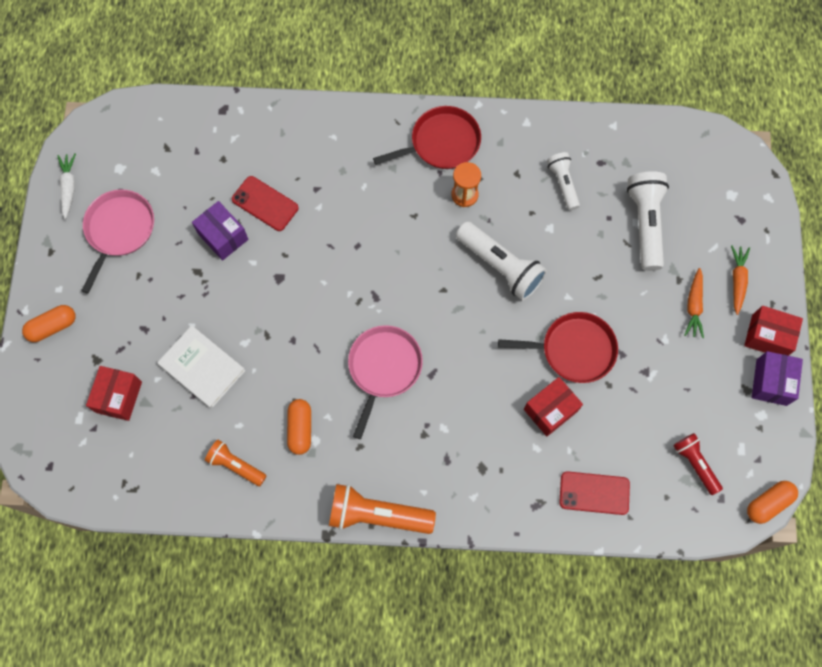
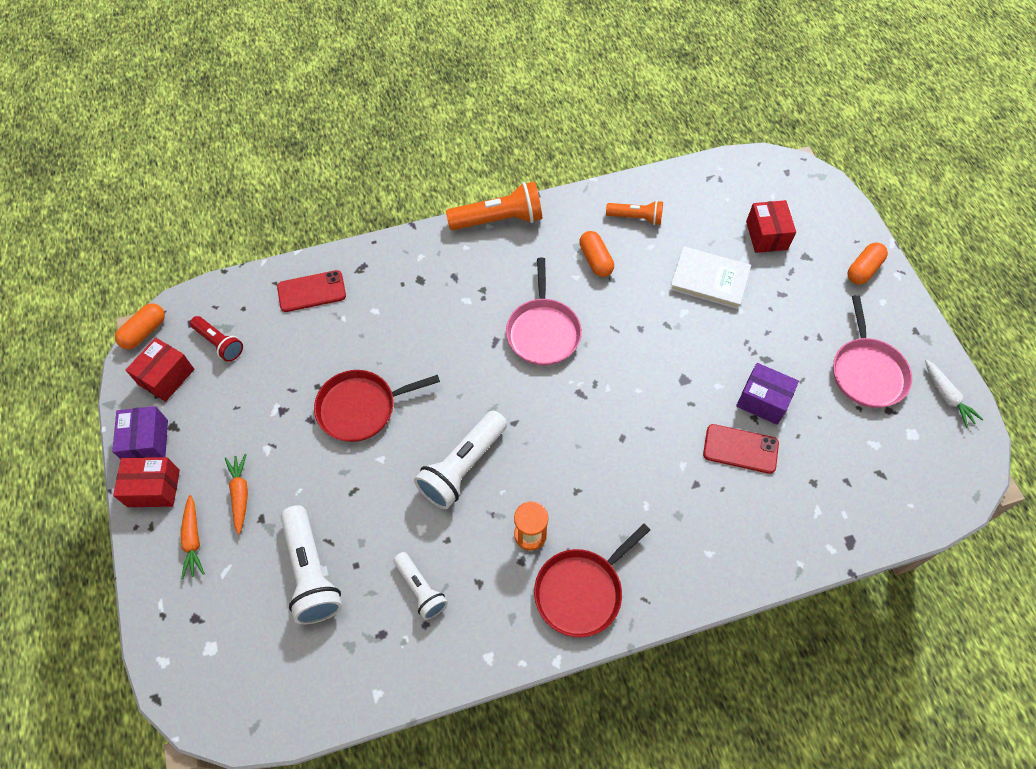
camera: 160 degrees right, 10 degrees down
(500, 266) = (462, 467): white flashlight -> white flashlight turned 75 degrees counterclockwise
(550, 410) = (370, 346): red box -> red box (166, 377)

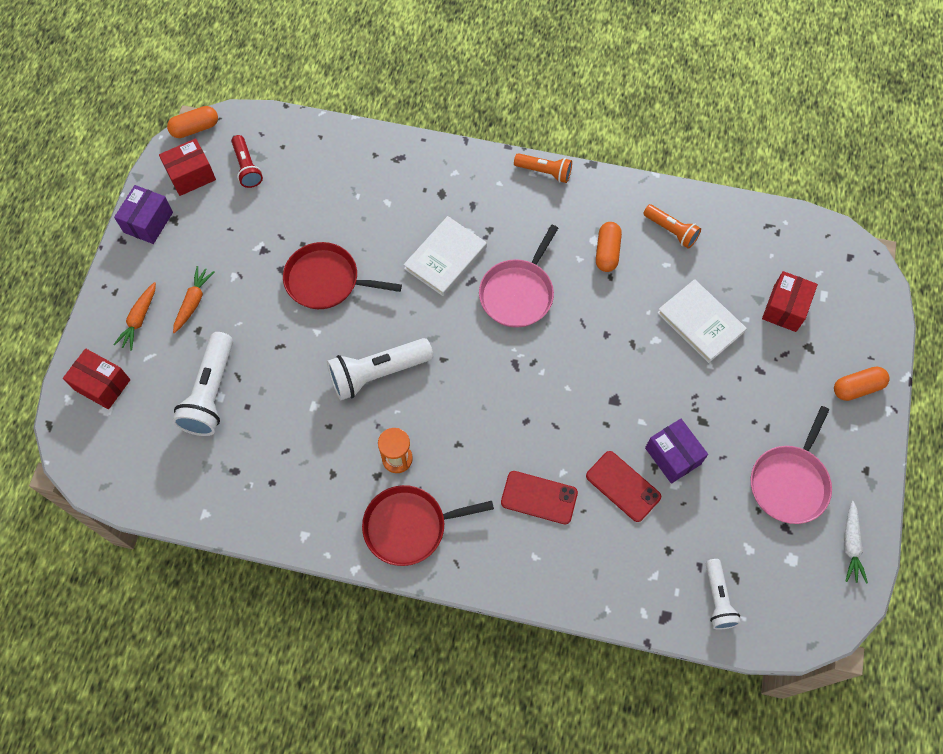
camera: 30 degrees right, 5 degrees up
(154, 488) = (133, 262): red box -> red box (102, 384)
(311, 291) = (345, 159): red phone -> red phone (539, 497)
(420, 589) = (284, 453): white flashlight -> white flashlight (717, 599)
(459, 333) = (445, 258): none -> white book
(499, 220) = (544, 172): orange flashlight -> orange flashlight, size x0.60

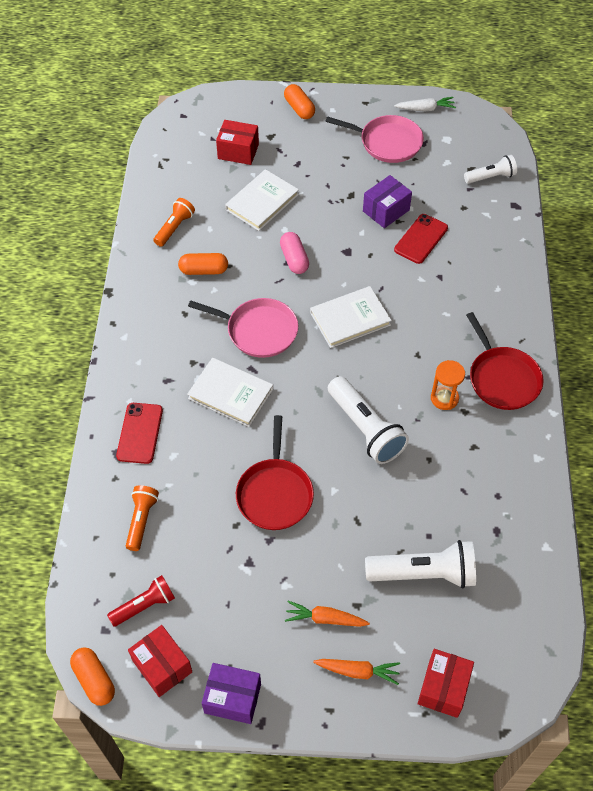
camera: 100 degrees left, 10 degrees down
(518, 385) = (350, 319): none -> white book
(539, 497) = (447, 292): red phone -> red phone (140, 433)
(544, 172) = (121, 327): orange flashlight -> orange flashlight (142, 520)
(610, 342) = (294, 259): none -> pink capsule

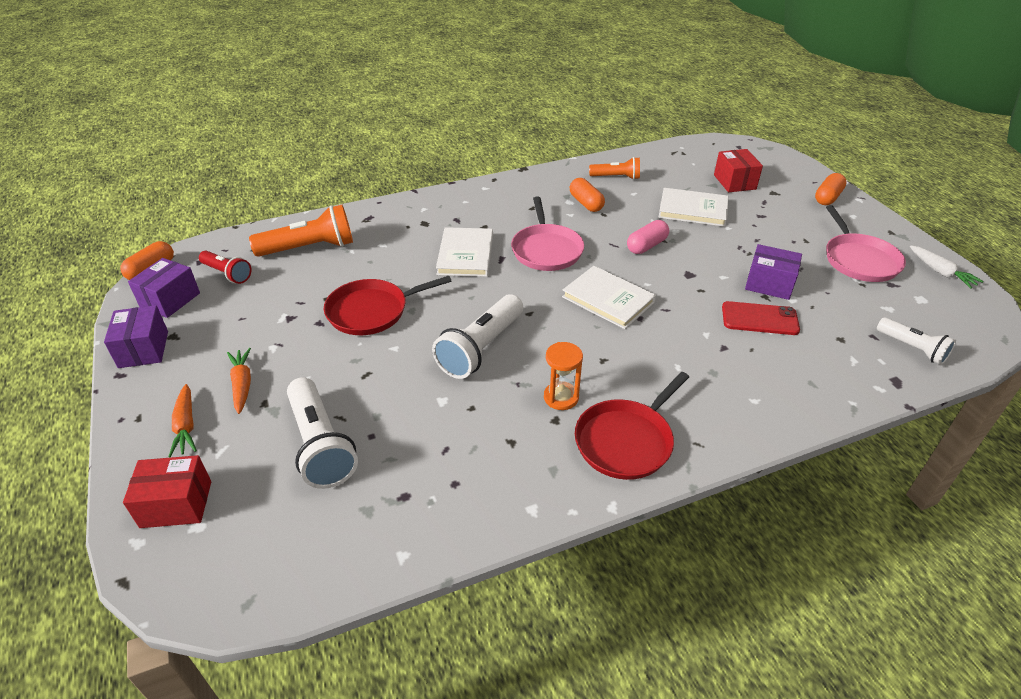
camera: 65 degrees right, 15 degrees down
(140, 433) = (395, 222): red phone -> none
(142, 520) = (310, 248): orange flashlight -> orange flashlight, size x1.66
(162, 666) = (170, 300): red box -> purple box

